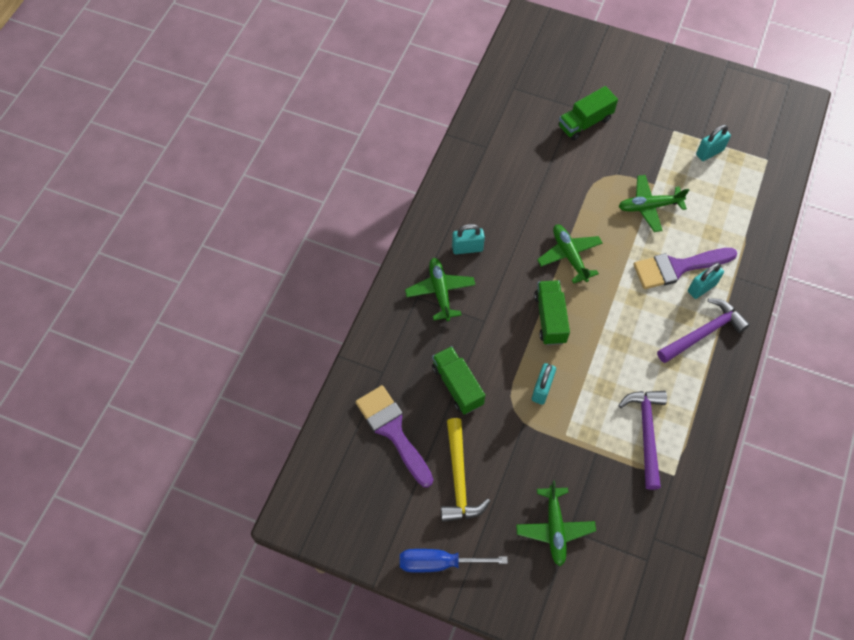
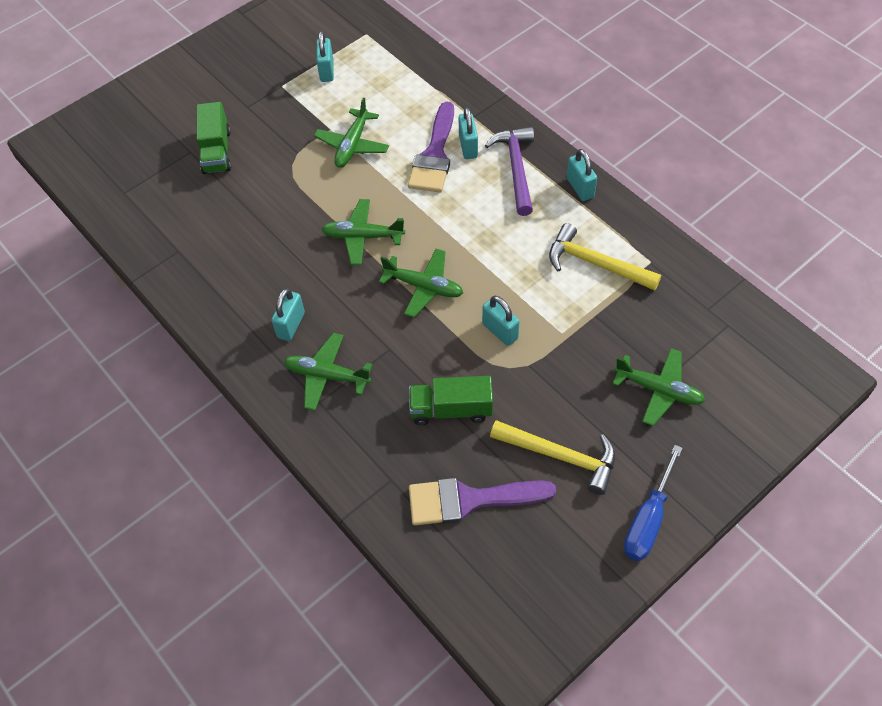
camera: 60 degrees left, 5 degrees down
(550, 318) = (424, 287): green truck -> green plane
(646, 433) = (596, 263): purple hammer -> yellow hammer
(715, 389) = (580, 188): none -> turquoise padlock

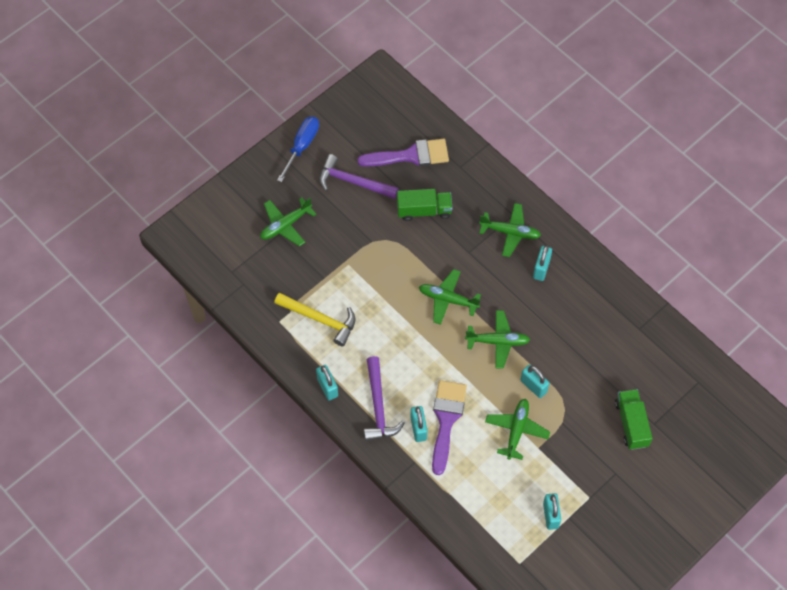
camera: 175 degrees right, 5 degrees up
(500, 331) = (391, 265): turquoise padlock -> turquoise padlock (533, 386)
(560, 457) = (353, 182): yellow hammer -> purple hammer
(658, 390) = (285, 225): green plane -> green plane turned 60 degrees counterclockwise

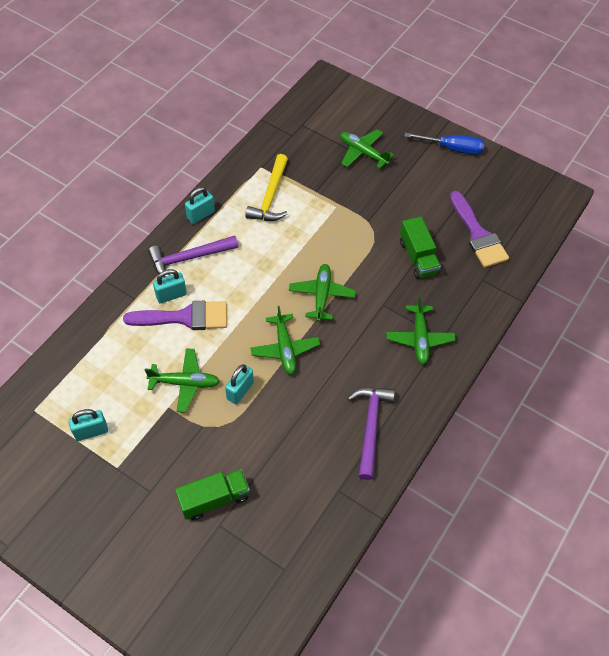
camera: 75 degrees right, 5 degrees down
(353, 182) = (429, 194): purple hammer -> purple hammer (370, 427)
(541, 269) = (384, 376): turquoise padlock -> none

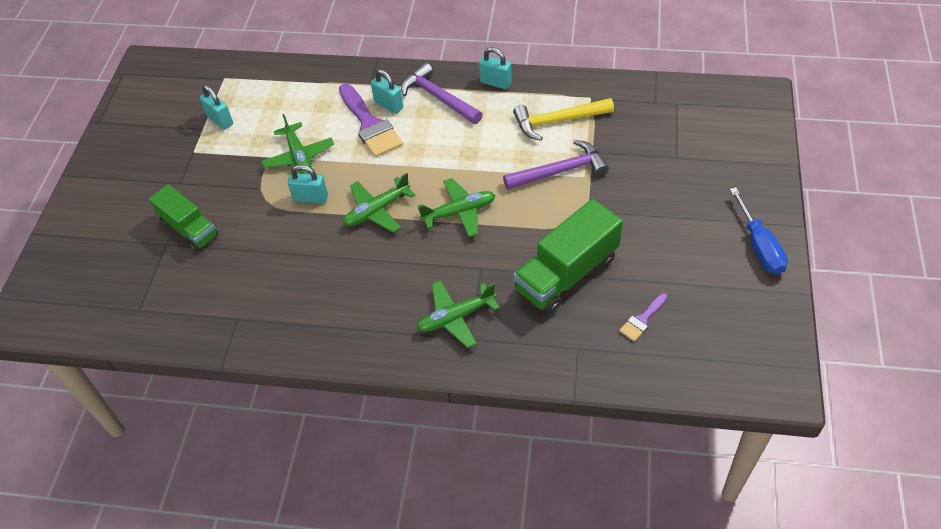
camera: 70 degrees right, 5 degrees down
(363, 152) = (680, 168): green plane -> none
(370, 427) = (321, 316): purple hammer -> purple hammer (560, 171)
(418, 257) = (566, 274): green truck -> green truck, size x1.53
(478, 235) = (642, 319): purple brush -> purple brush, size x0.51

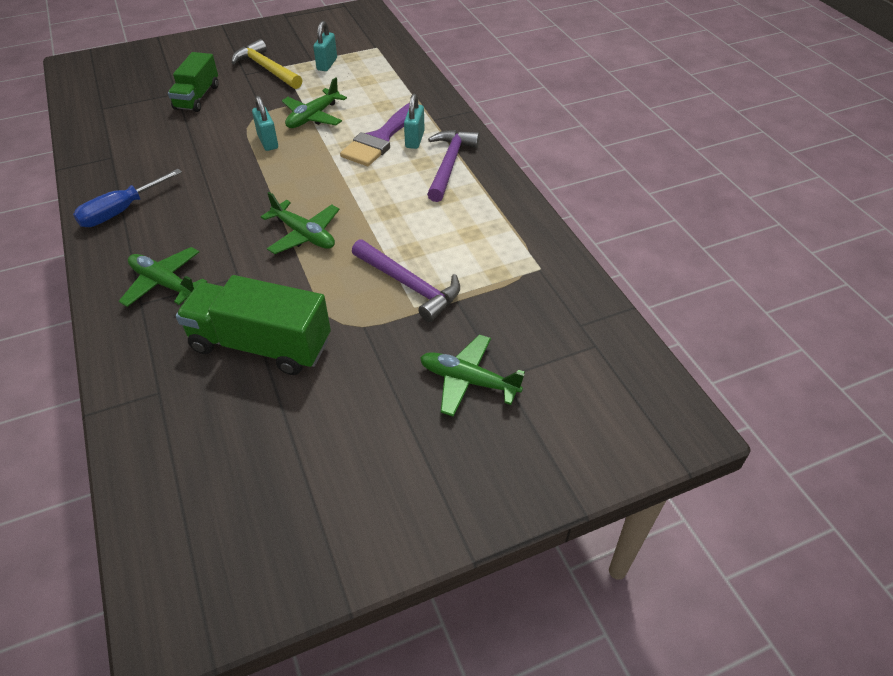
camera: 55 degrees right, 5 degrees down
(377, 210) = (275, 183): green plane -> green plane (468, 381)
(495, 83) = (502, 192): turquoise padlock -> none
(557, 121) = (483, 256): yellow hammer -> yellow hammer (267, 69)
(642, 319) = (223, 436): purple brush -> none
(759, 246) = (404, 518): blue screwdriver -> blue screwdriver (121, 211)

